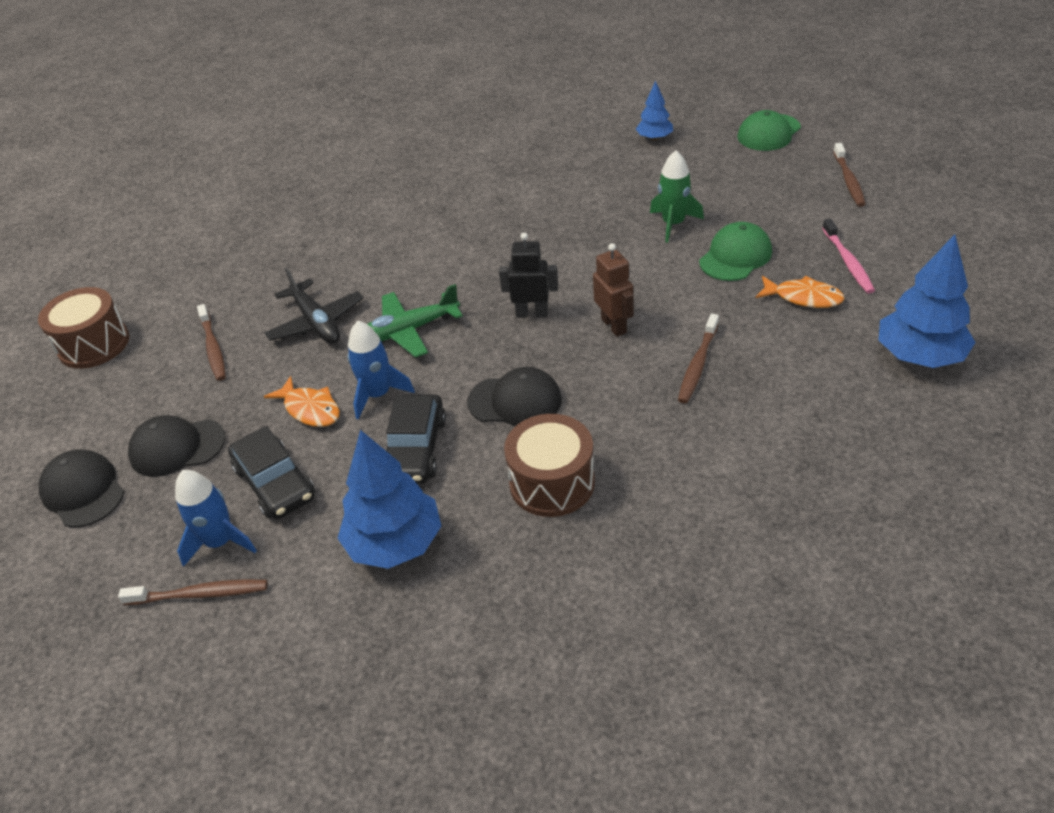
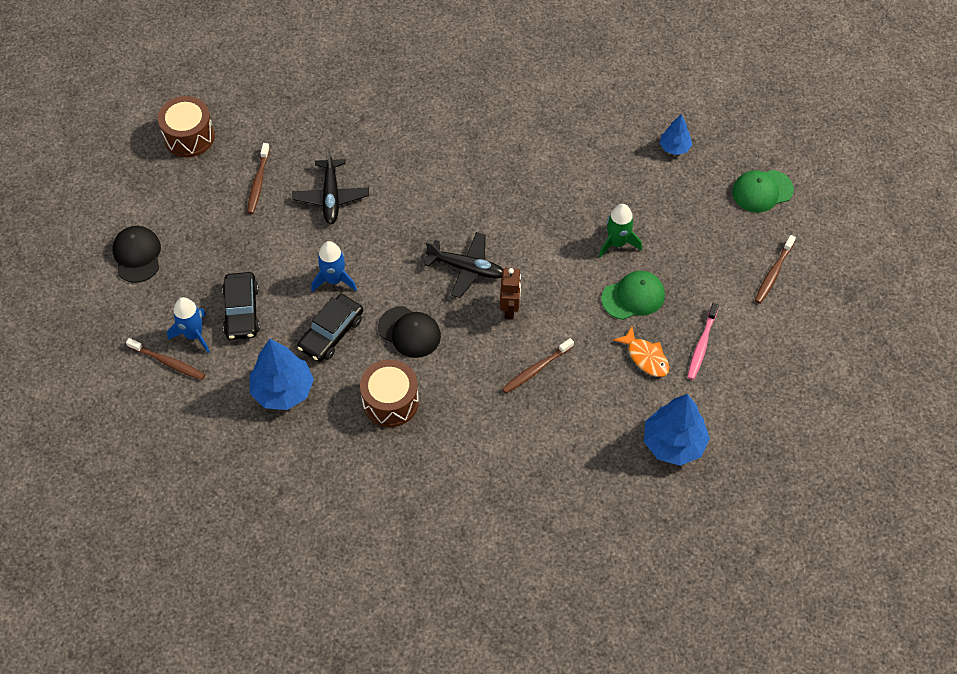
camera: 25 degrees right, 15 degrees up
(177, 447) = (201, 252): black cap -> none
(310, 409) = (289, 268): orange fish -> none
(407, 331) = (381, 238): green plane -> none
(532, 313) = (467, 268): black robot -> black plane

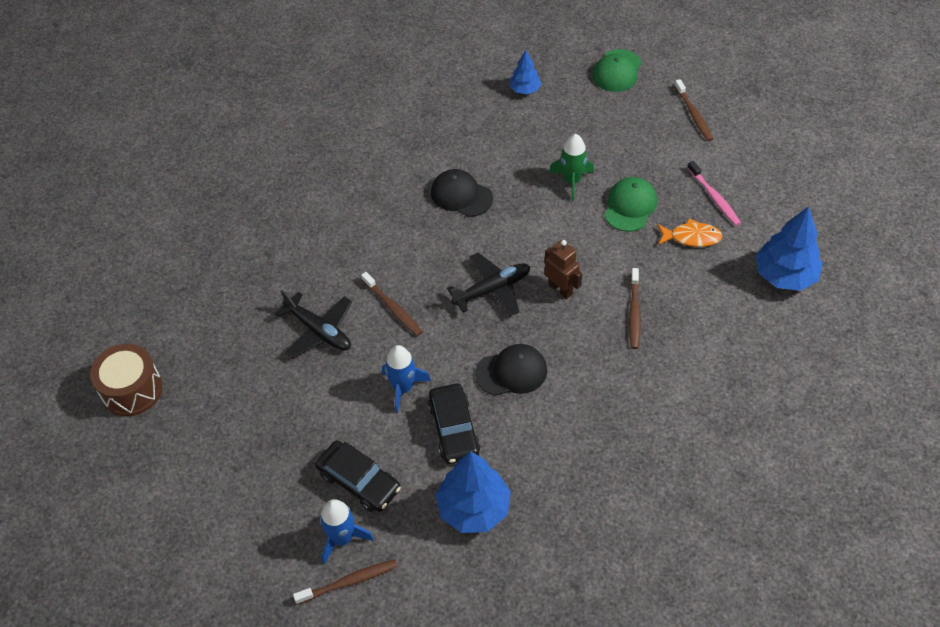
camera: 45 degrees left, 5 degrees down
(137, 255) = (207, 523): black cap -> black cap (461, 195)
(258, 182) = (242, 372): brown toothbrush -> brown toothbrush (392, 308)
(390, 401) = (565, 435): brown drum -> none

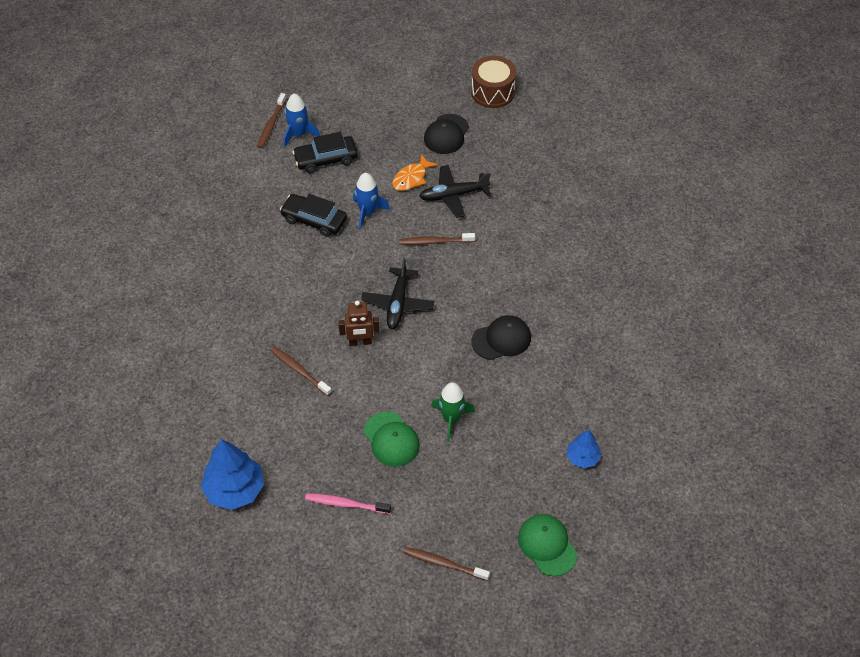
camera: 125 degrees right, 0 degrees up
(473, 508) = (255, 198): blue tree -> none
(511, 372) = (324, 272): black cap -> black cap (446, 134)
(691, 237) = (325, 457): orange fish -> orange fish (411, 178)

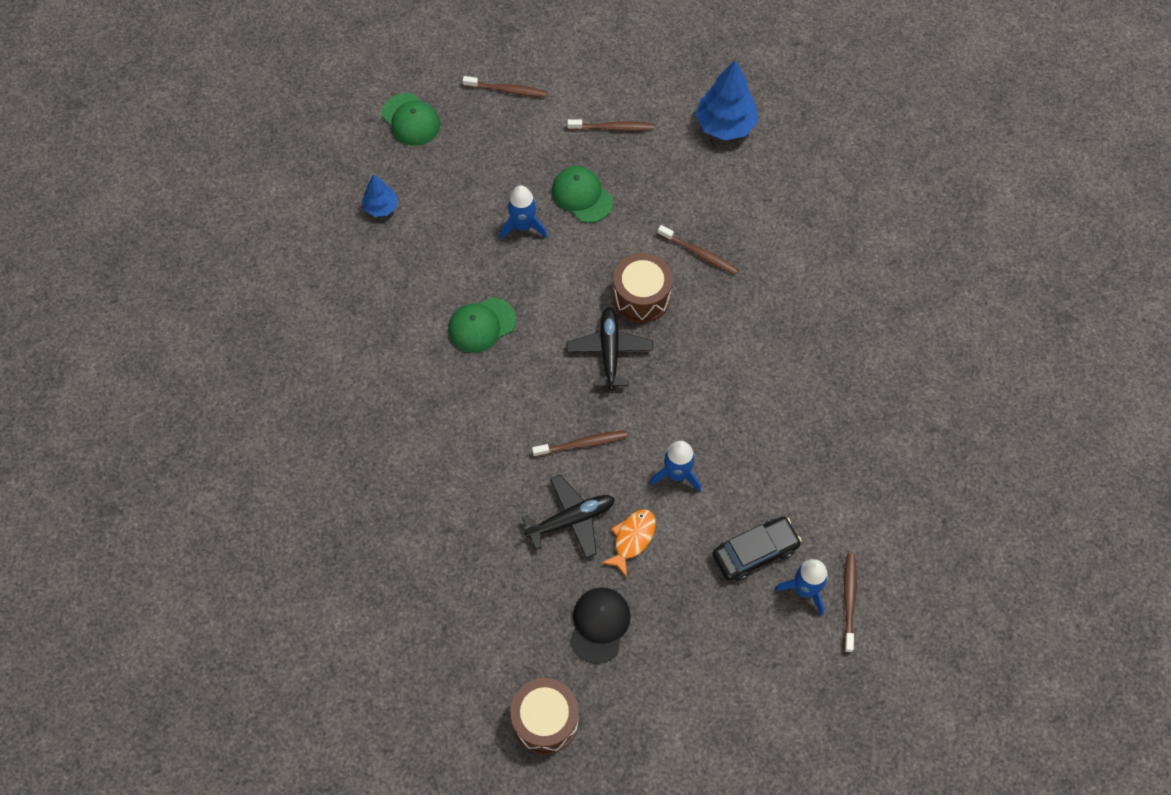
camera: 170 degrees right, 10 degrees up
(314, 220) = (741, 451): black car -> none
(346, 504) = (612, 128): pink toothbrush -> brown toothbrush
(360, 342) = (641, 297): brown robot -> brown drum
(451, 419) = (523, 226): green rocket -> blue rocket
(501, 339) = (481, 325): black cap -> green cap

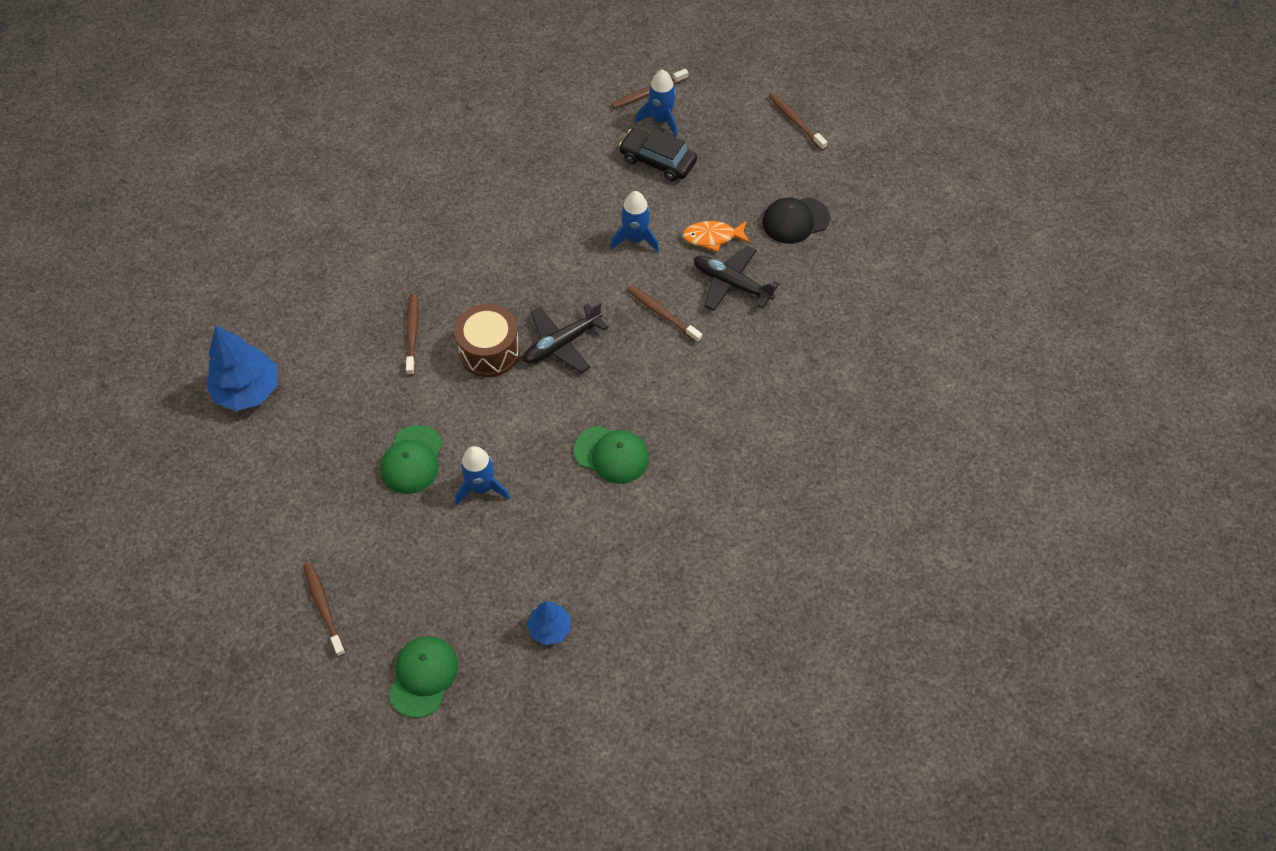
camera: 125 degrees left, 5 degrees down
(545, 720) = (891, 212): brown drum -> none
(612, 128) = (312, 482): brown toothbrush -> brown toothbrush (795, 121)

